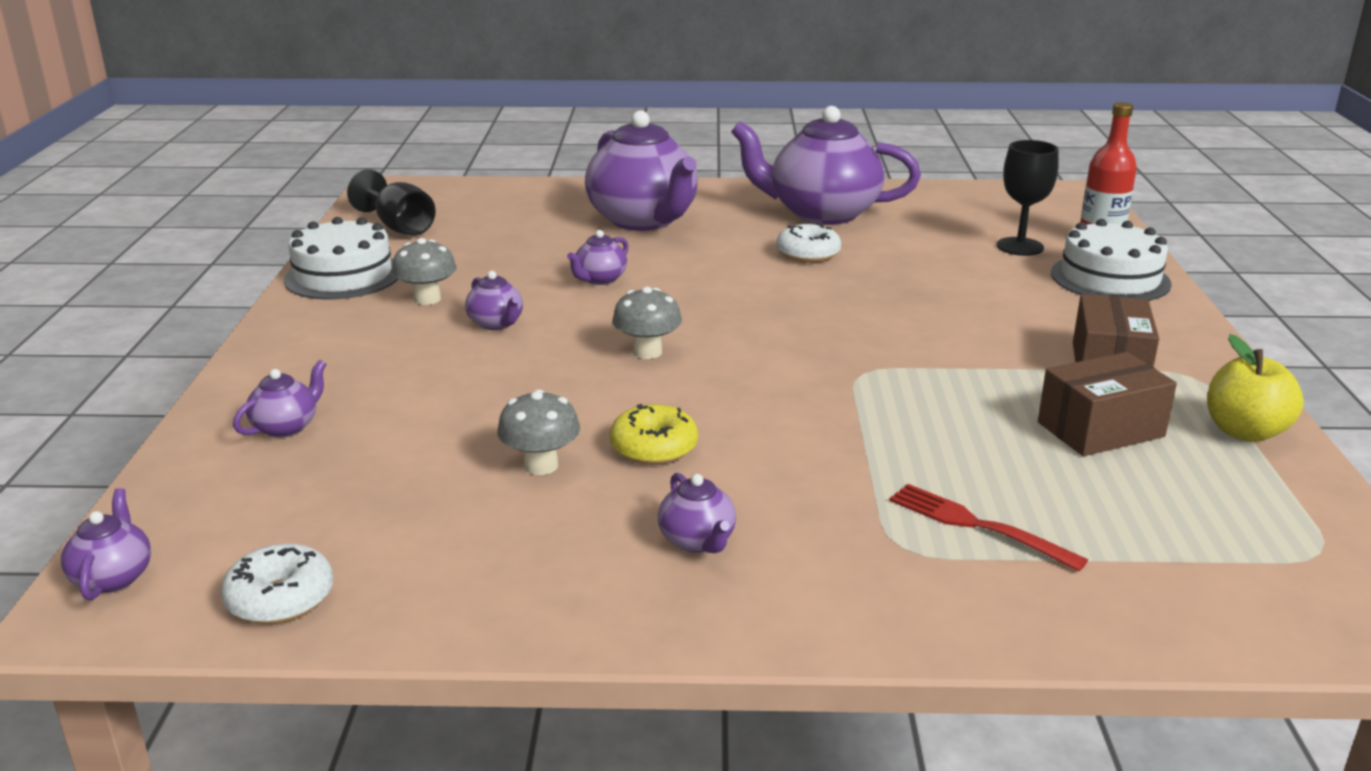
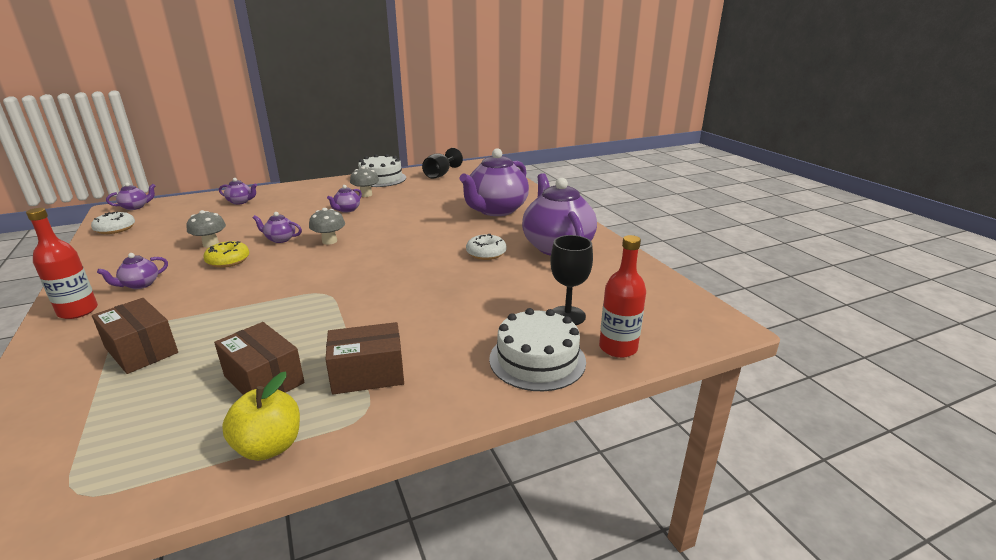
camera: 65 degrees right, 0 degrees up
(600, 279) = (409, 217): purple teapot -> purple teapot (280, 239)
(780, 606) = (78, 311): none -> red bottle
(977, 525) = (141, 350): red fork -> brown box

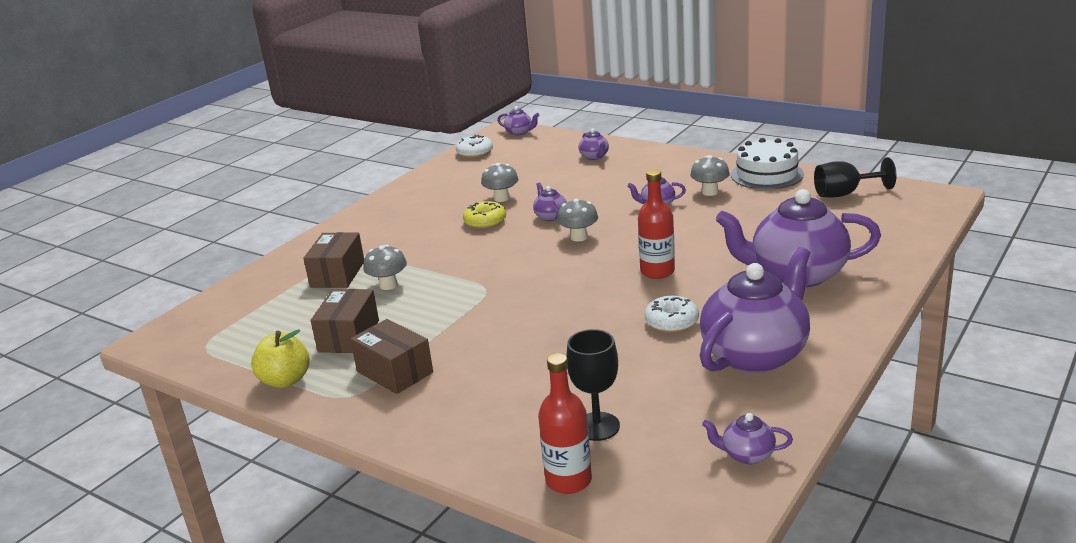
camera: 60 degrees right, 0 degrees up
(78, 311) = (357, 224): red bottle -> red bottle (657, 271)
(140, 284) = (411, 218): purple teapot -> purple teapot (747, 455)
(223, 331) = (388, 285): none -> grey mushroom
(537, 360) = (497, 442): white cake -> none

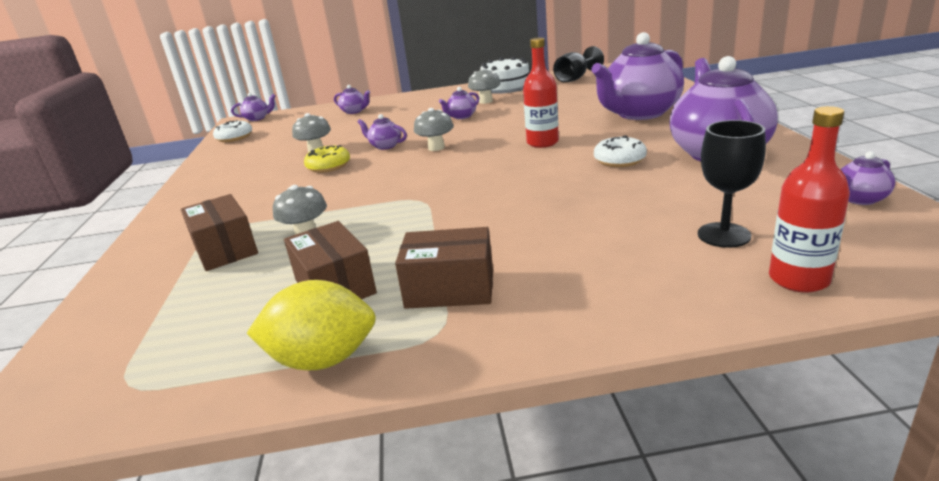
camera: 40 degrees left, 0 degrees up
(285, 380) = (323, 359): yellow apple -> yellow lemon

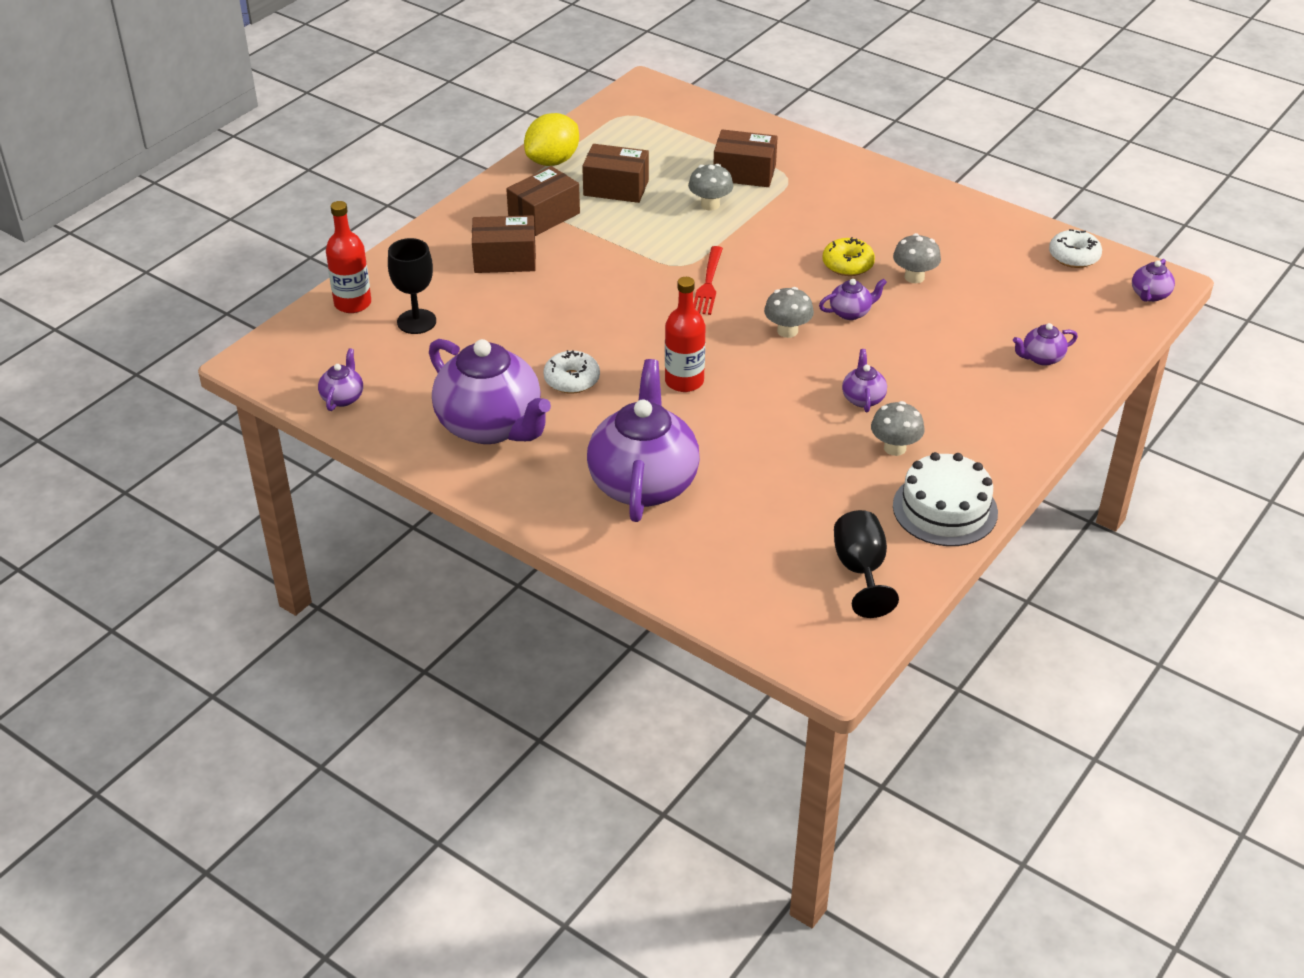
camera: 130 degrees right, 15 degrees up
(427, 183) = (708, 283): none -> red fork
(557, 259) = (505, 259): none -> brown box

